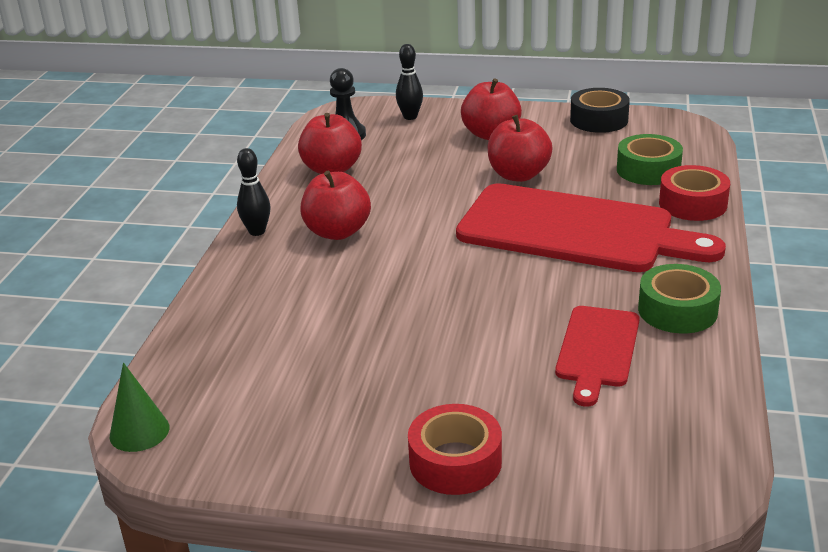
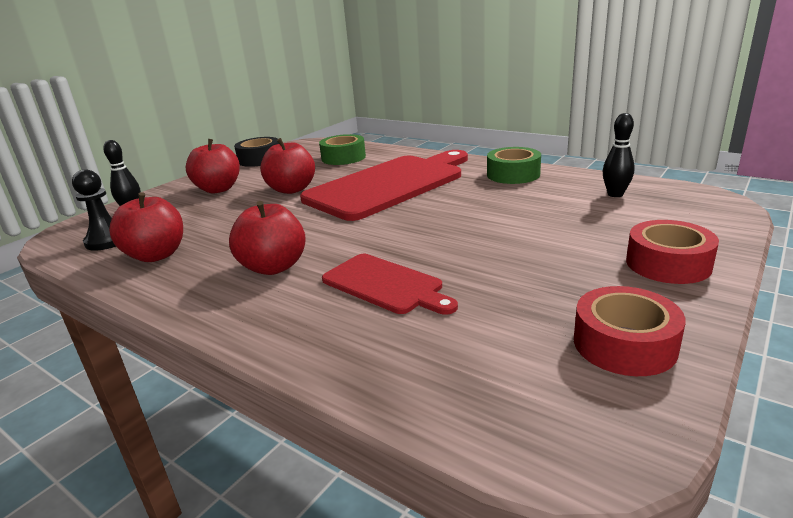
camera: 65 degrees left, 5 degrees down
(139, 431) = (570, 456): green cone -> none
(257, 231) = (210, 310): black bowling pin -> black bowling pin (615, 194)
(597, 350) = (543, 200): red cutting board -> red cutting board (385, 285)
(692, 204) = (398, 154): red tape -> red tape (624, 344)

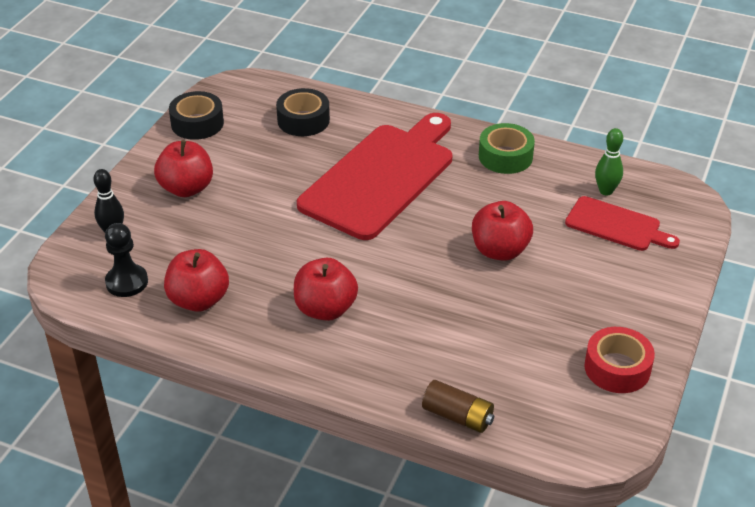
camera: 15 degrees left, 15 degrees up
(291, 189) = (275, 187): red apple -> red apple (499, 250)
(343, 157) = (303, 120): green tape -> black tape
(369, 383) = (458, 416): none -> brown battery
(385, 285) = (433, 324): red cutting board -> red cutting board (616, 225)
(615, 194) = (606, 191): black bowling pin -> green bowling pin
(668, 264) = (647, 286): red tape -> none

